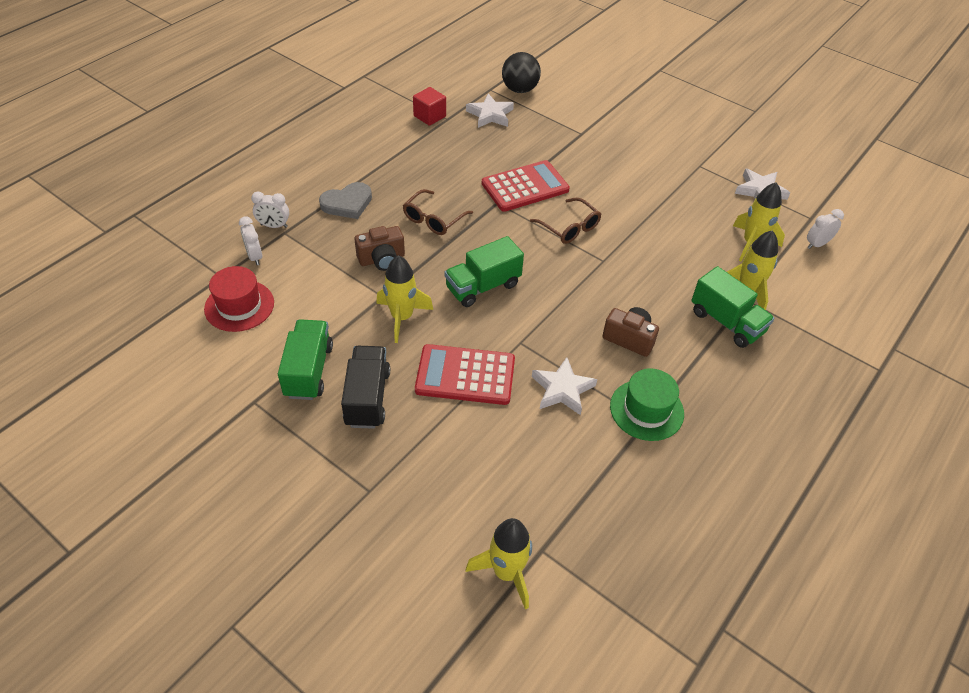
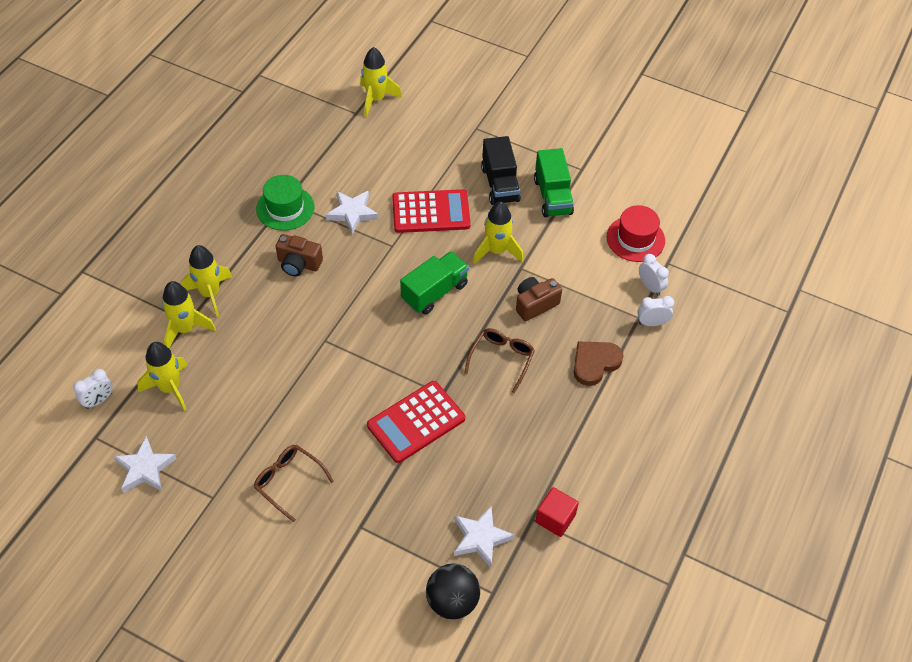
camera: 170 degrees right, 5 degrees up
(347, 203) = (595, 363): grey heart -> brown heart
(569, 227) = (361, 374): brown glasses -> brown glasses (288, 482)
(726, 322) = (210, 294): green truck -> yellow rocket

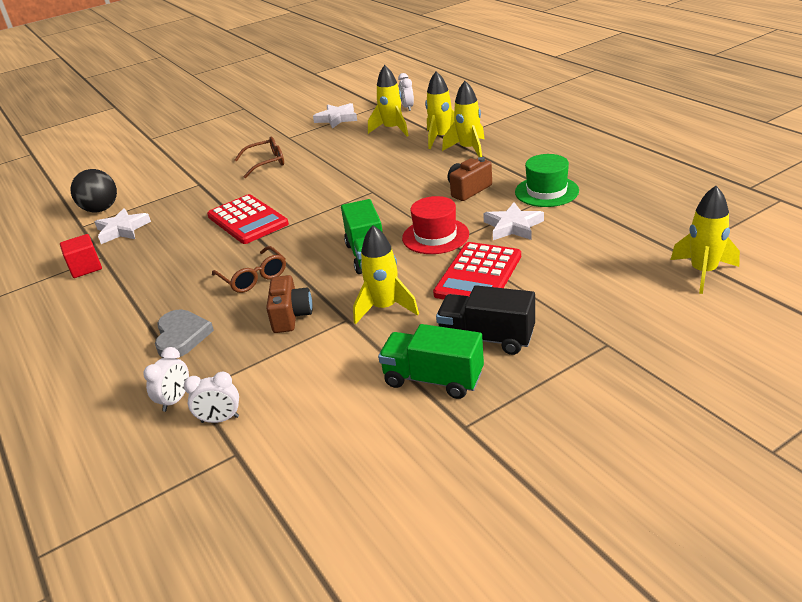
camera: 125 degrees right, 20 degrees down
(416, 422) = (247, 220): red calculator -> red calculator turned 150 degrees clockwise
(595, 363) = (181, 336): brown heart -> grey heart
(635, 239) = (300, 436): red hat -> red hat (435, 236)

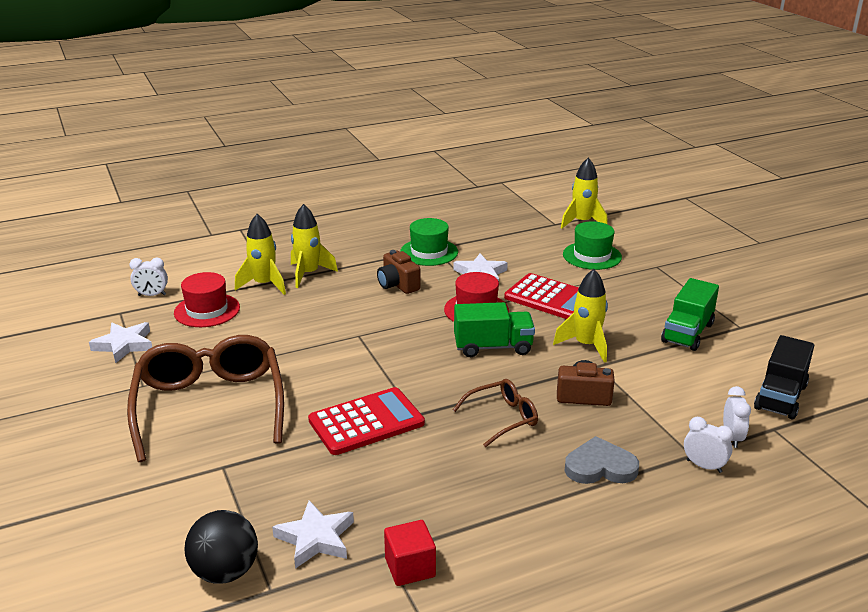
camera: 85 degrees left, 5 degrees down
(266, 163) = (210, 406): brown glasses -> brown glasses, size x2.03
(392, 129) = (207, 310): yellow rocket -> red hat
(487, 338) = (640, 306): black truck -> black truck (780, 397)
(604, 290) = (592, 256): none -> green hat

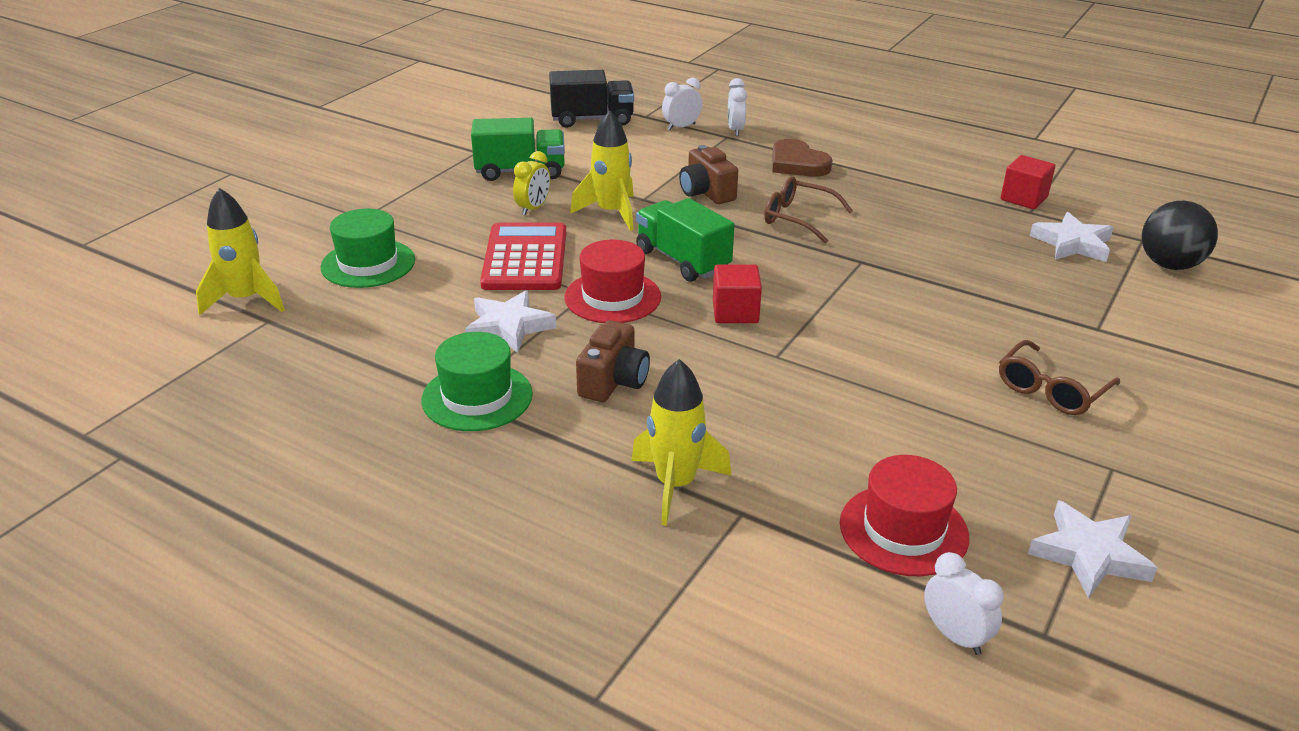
camera: 125 degrees left, 5 degrees up
(210, 406) = (1051, 390): brown glasses -> brown glasses, size x0.49
(264, 285) = (762, 515): yellow rocket -> none
(366, 422) = (913, 281): red calculator -> none
(414, 340) = (735, 312): none -> red cube
(600, 467) = (797, 163): grey heart -> brown heart
(619, 320) = (533, 208): none -> yellow clock

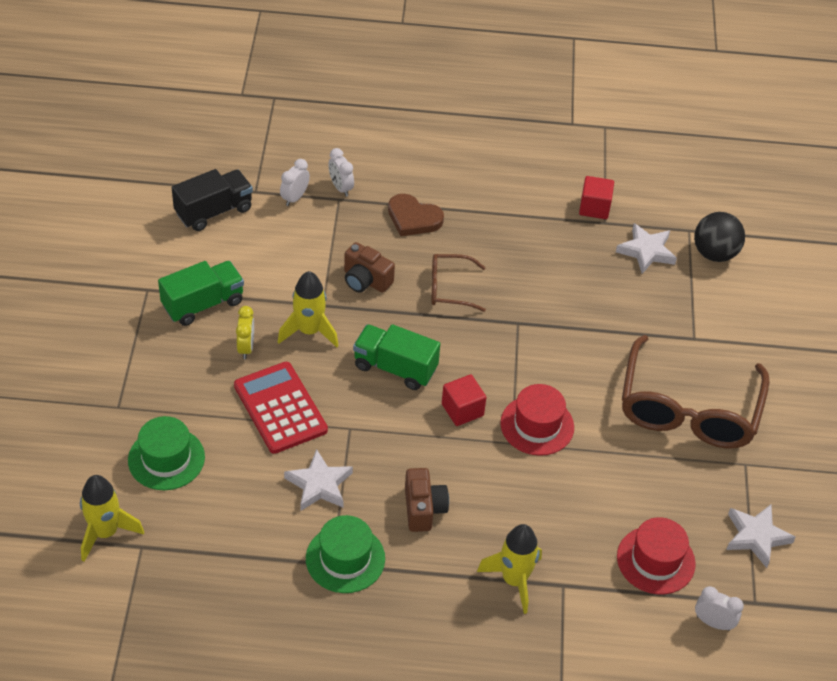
camera: 30 degrees left, 15 degrees up
(612, 297) = (370, 426): red hat -> red hat (537, 425)
(1051, 390) = (688, 409): brown glasses -> brown glasses, size x2.03

